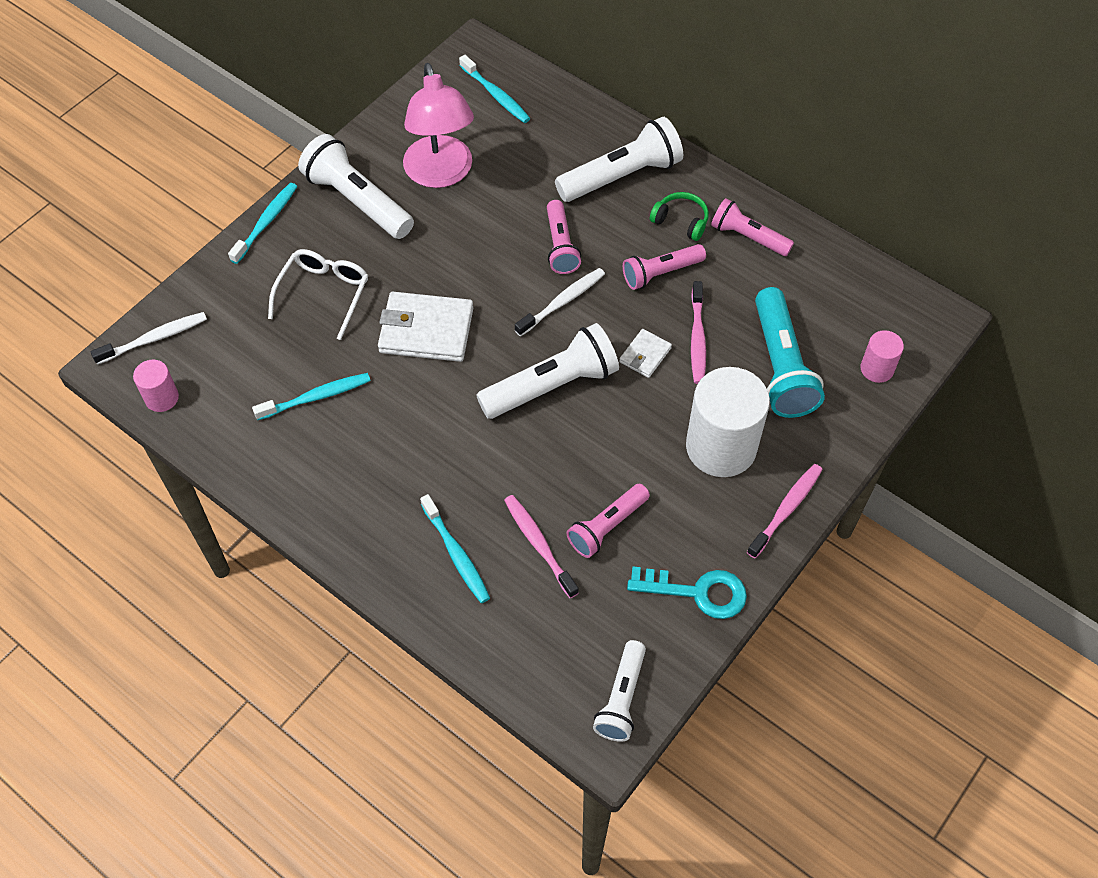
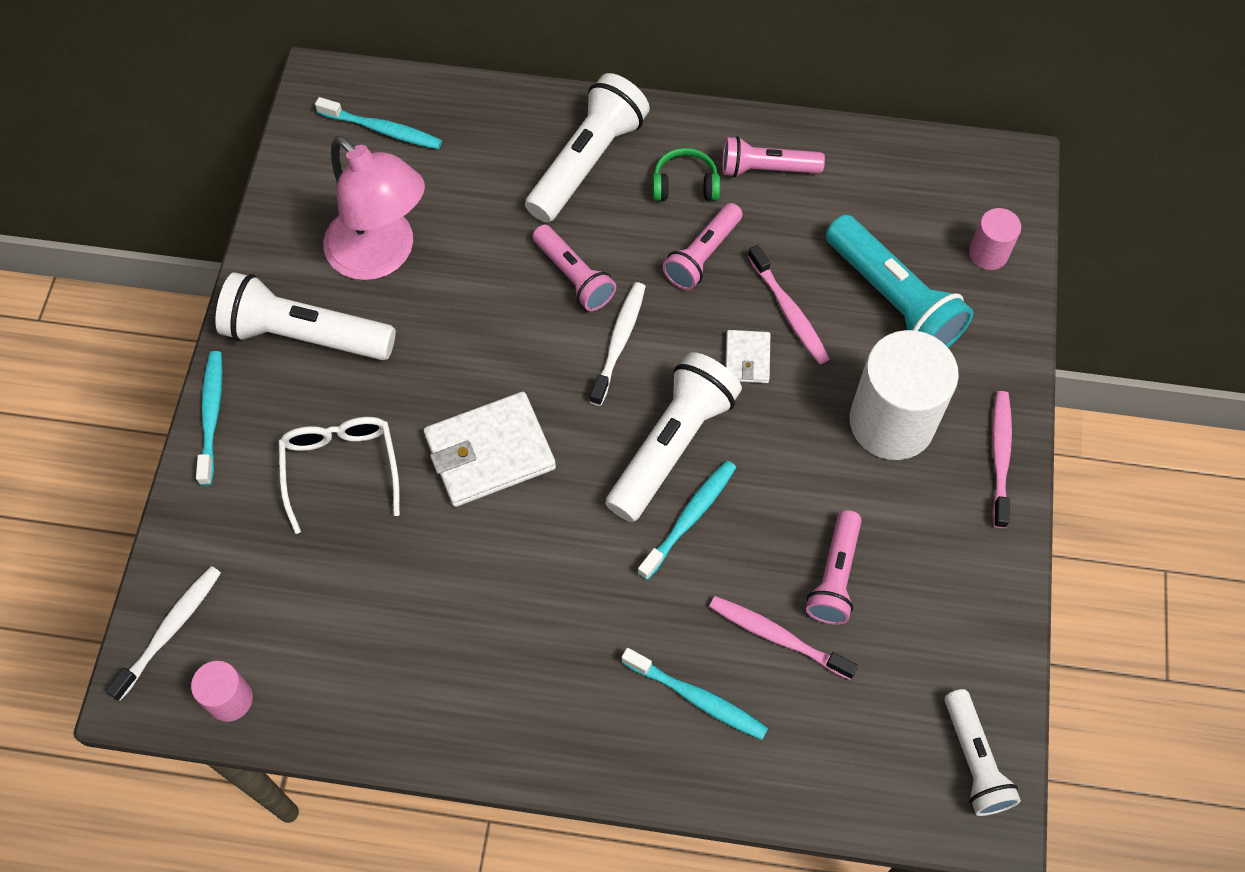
camera: 30 degrees left, 5 degrees up
(316, 397) = (416, 599): turquoise toothbrush -> turquoise toothbrush (689, 518)
(698, 592) = (973, 597): turquoise key -> none

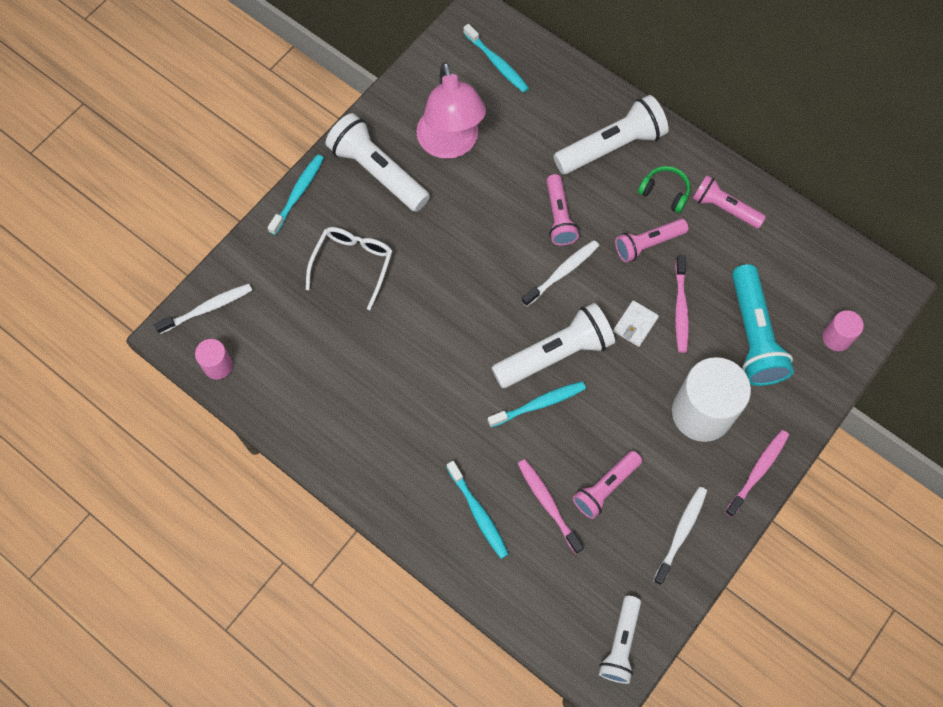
camera: 30 degrees right, 5 degrees up
(490, 452) = (444, 300): white wallet -> none
(959, 581) = (681, 533): none -> white toothbrush

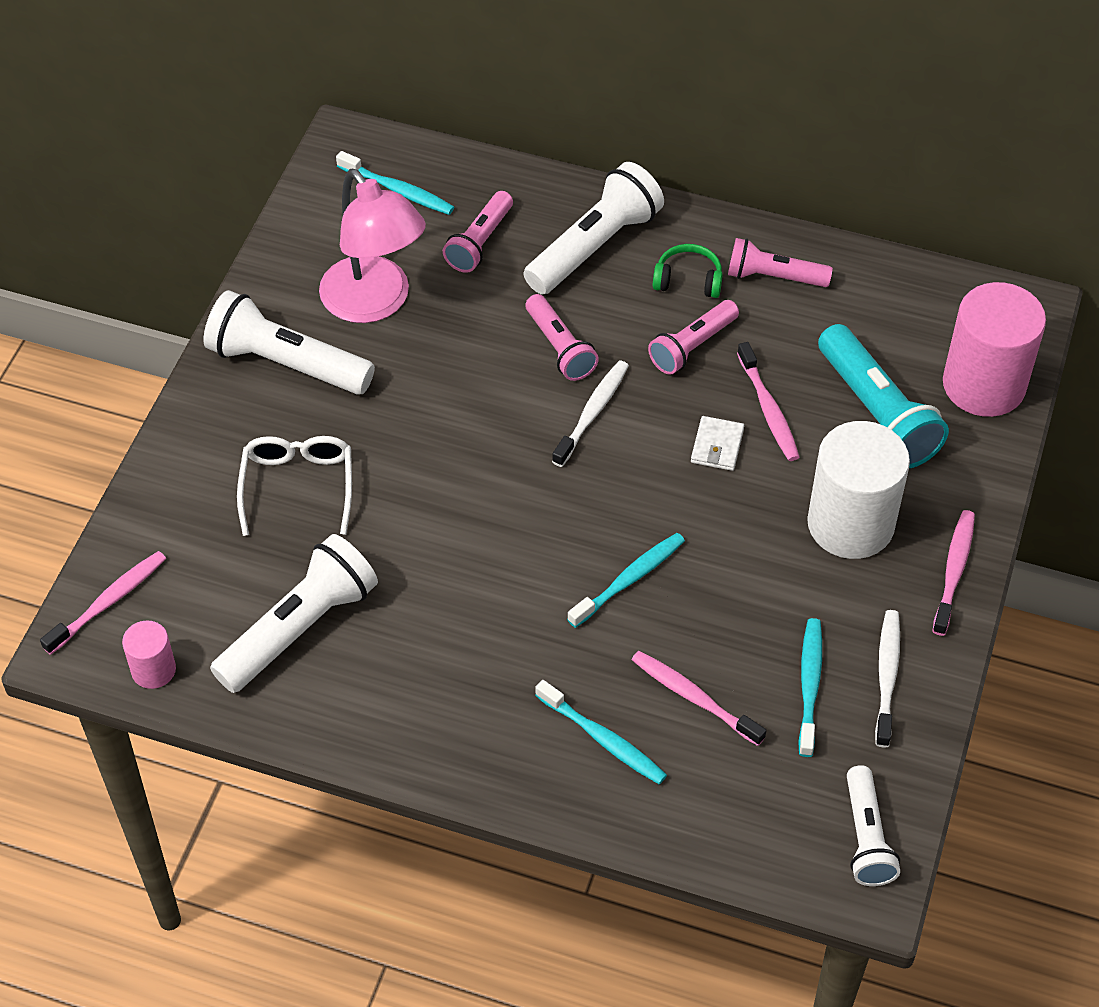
camera: 20 degrees left, 15 degrees down
(207, 308) = (108, 602): white toothbrush -> pink toothbrush
(298, 193) = (183, 421): turquoise toothbrush -> turquoise toothbrush (809, 685)
(555, 354) = (625, 513): white flashlight -> white flashlight (299, 628)
(605, 487) = (762, 653): pink flashlight -> pink flashlight (480, 242)
(836, 338) = (984, 385): pink cylinder -> pink cylinder, size x2.05

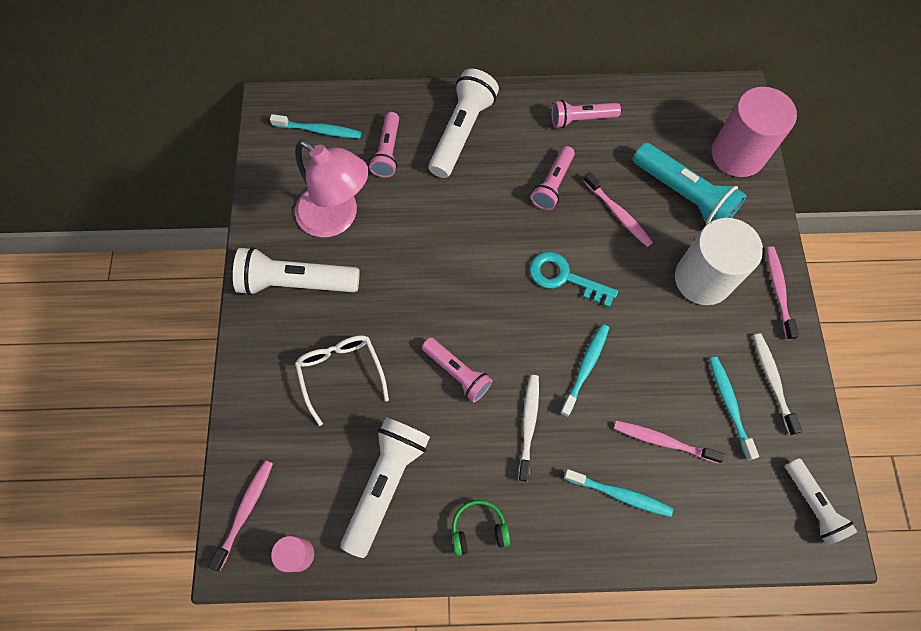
camera: 20 degrees left, 15 degrees up
(560, 348) = (470, 212): pink flashlight -> pink flashlight (457, 373)
(592, 413) = (510, 253): white toothbrush -> white toothbrush (528, 424)
(653, 464) = (564, 277): none -> turquoise key
(688, 280) = (530, 138): green headphones -> green headphones (478, 529)
(717, 446) = (598, 250): white wallet -> none

